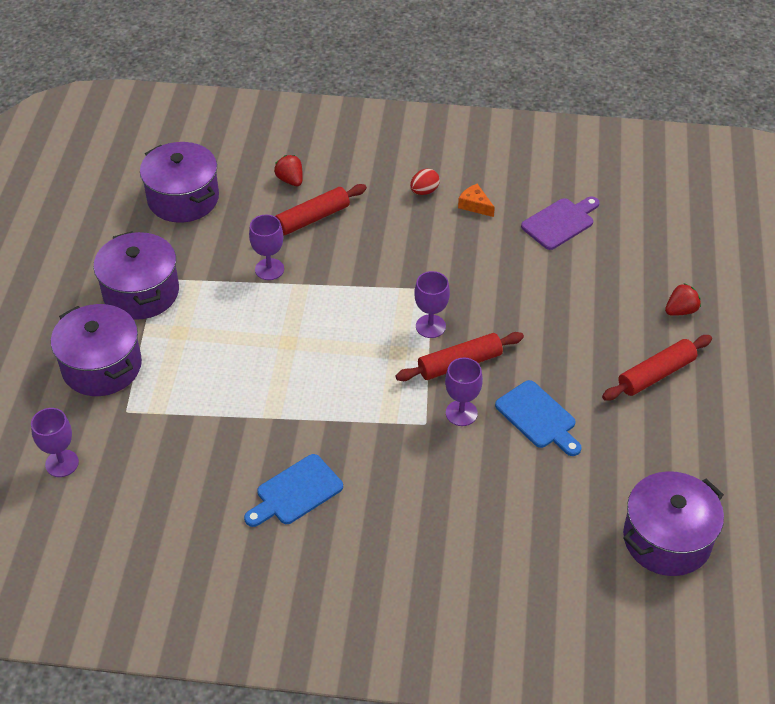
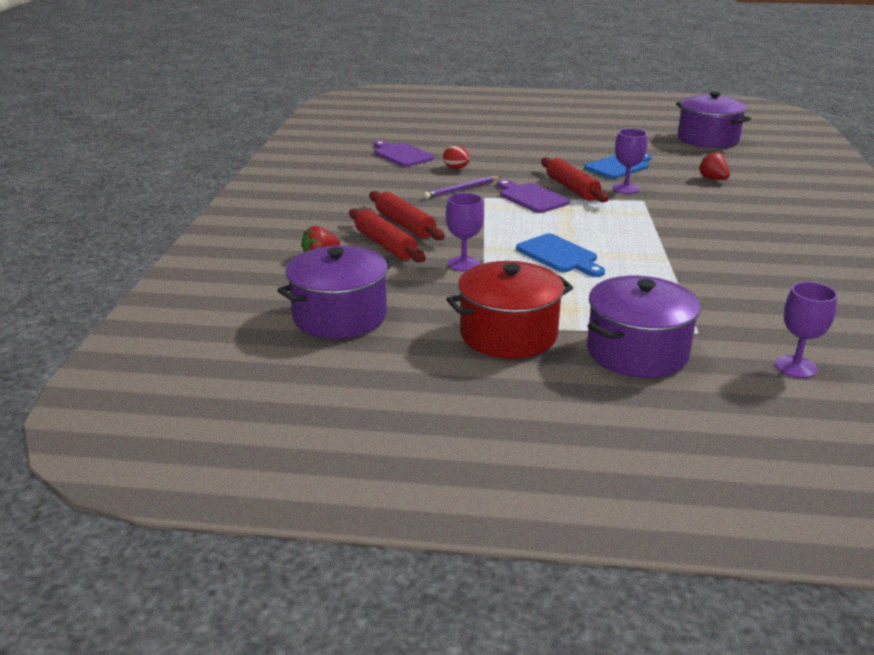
camera: 90 degrees left, 20 degrees down
(141, 292) = (508, 334): purple pot -> red pot
(295, 492) = (748, 246): blue cutting board -> blue cutting board (559, 255)
(424, 191) = (352, 198): red egg -> red egg (456, 168)
(430, 326) = (531, 197): purple goblet -> purple cutting board
(452, 271) = (462, 189): none -> purple pencil
(475, 205) = (375, 181): orange cheese -> none
(656, 374) = (563, 136): red rolling pin -> red rolling pin (405, 225)
(680, 310) = (498, 127): red strawberry -> red strawberry (713, 179)

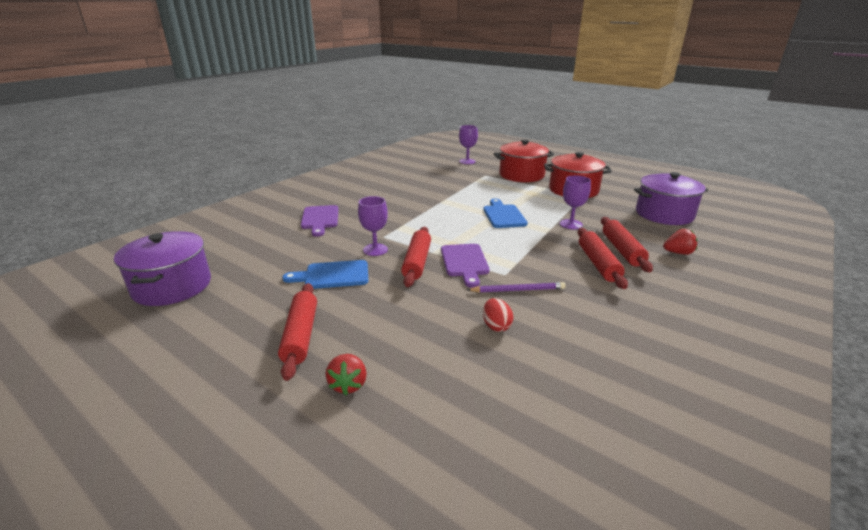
camera: 150 degrees left, 0 degrees up
(401, 155) = (548, 384): purple cutting board -> purple cutting board (320, 219)
(571, 141) = (300, 335): none -> red rolling pin
(637, 352) = (521, 175): purple pot -> red pot
(713, 179) = (294, 240): red strawberry -> red strawberry (348, 384)

